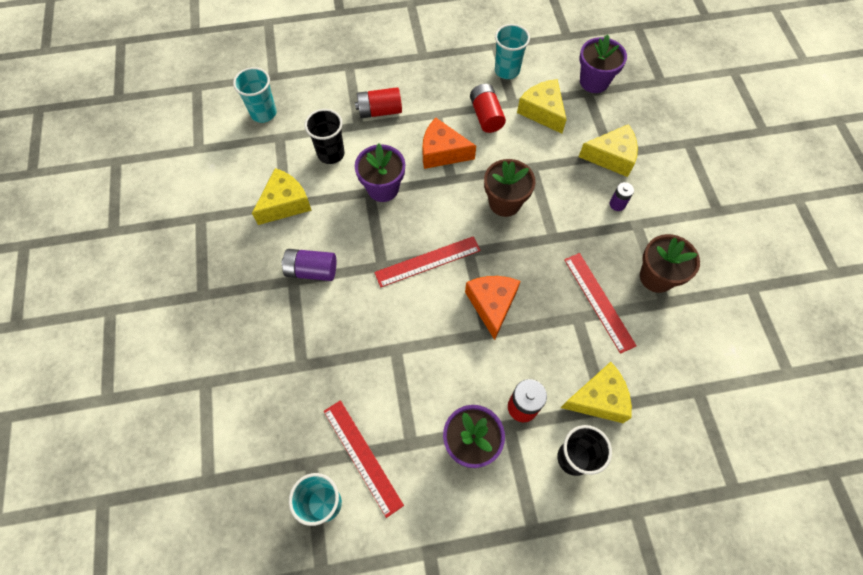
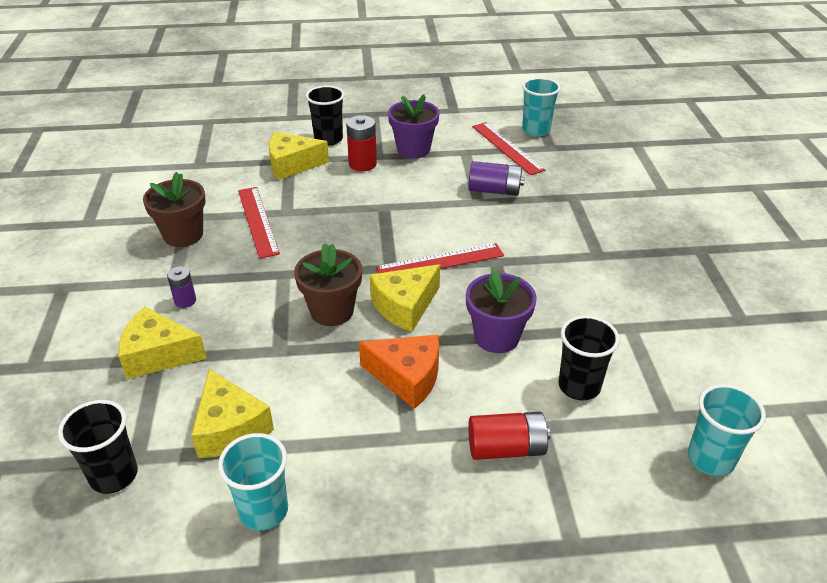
camera: 175 degrees left, 25 degrees down
(285, 203) = (631, 328): yellow cheese -> yellow cheese (405, 306)
(311, 270) = (578, 261): purple battery -> purple battery (494, 190)
(486, 116) = (326, 427): red battery -> none
(492, 305) = (373, 225): orange cheese -> none
(594, 82) = (114, 475): purple flower pot -> black cup

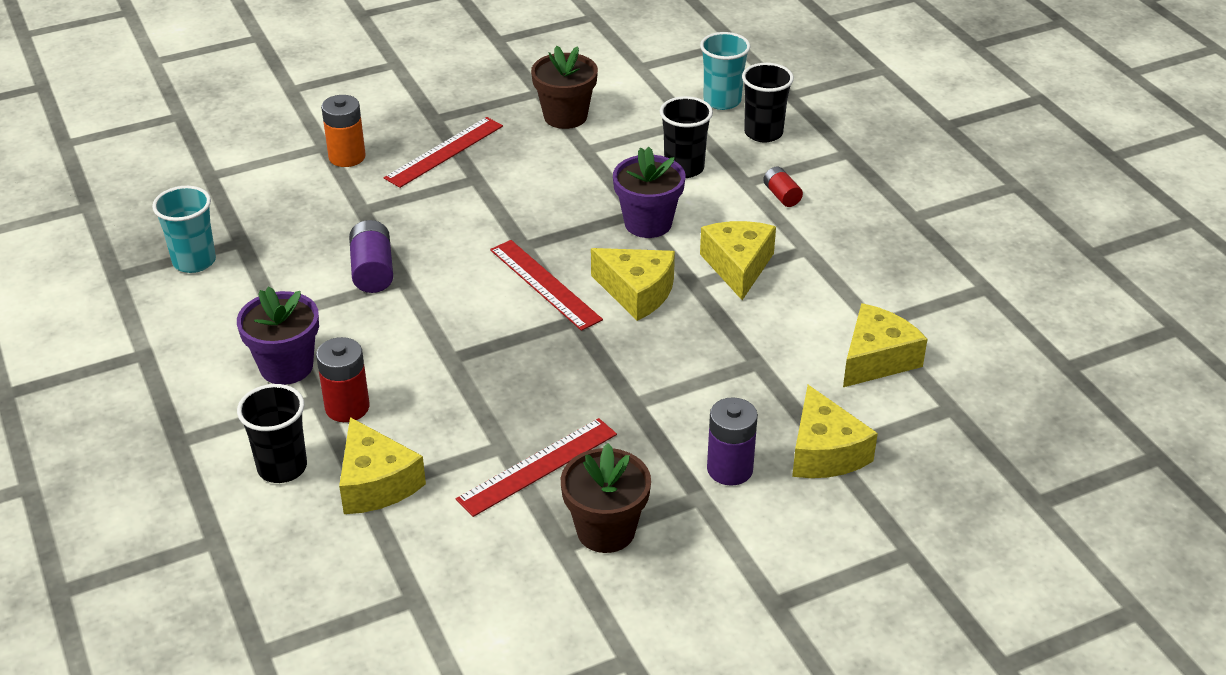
camera: 110 degrees left, 0 degrees up
(114, 475) = (980, 412): black cup -> black cup (763, 133)
(185, 301) = (730, 469): purple battery -> purple battery, size x1.62
(264, 510) = (940, 307): turquoise cup -> none
(332, 311) = (676, 343): brown flower pot -> brown flower pot (565, 116)
(407, 377) = (738, 266): orange cheese -> yellow cheese
(506, 448) = (781, 195): red battery -> red battery, size x0.62
(507, 148) = (254, 279): red ruler -> red ruler (444, 152)
(646, 199) = (347, 157): none -> orange battery

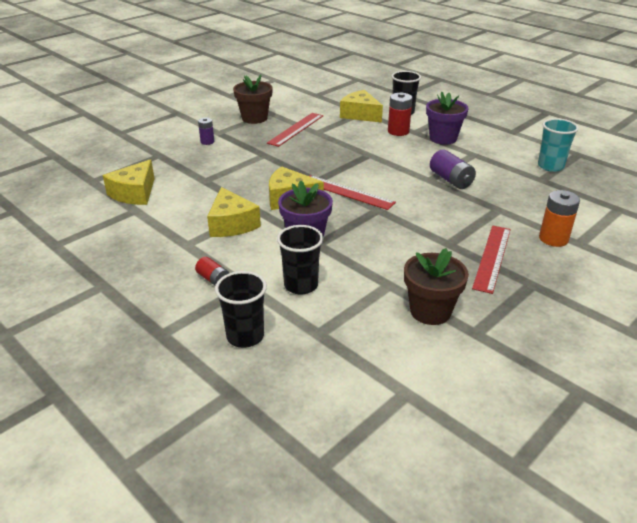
camera: 160 degrees right, 5 degrees down
(722, 101) = (298, 366): turquoise cup -> none
(730, 469) = (207, 142): purple battery -> purple battery, size x0.62
(824, 452) = (161, 154): yellow cheese -> none

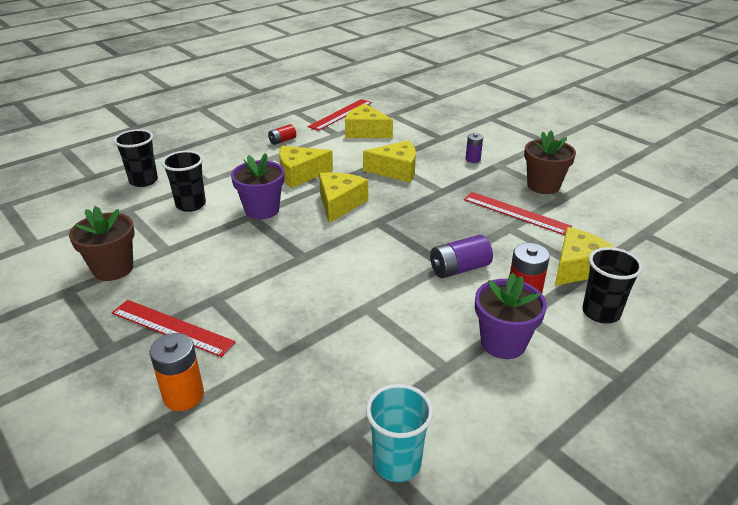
camera: 95 degrees right, 0 degrees up
(213, 279) = (220, 168): red battery -> red battery (282, 141)
(226, 175) = (396, 170): none -> yellow cheese
(347, 192) = (346, 239): red ruler -> red ruler (340, 114)
(451, 180) = (363, 327): purple battery -> purple battery (459, 269)

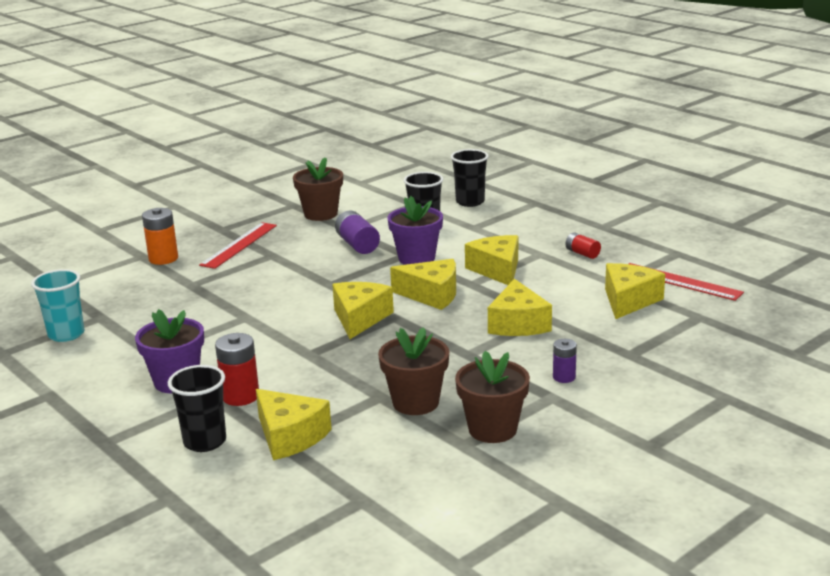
camera: 90 degrees right, 10 degrees down
(379, 238) = (359, 318): none -> yellow cheese
(459, 269) = (298, 362): purple battery -> purple battery (357, 245)
(515, 213) = (415, 402): red ruler -> brown flower pot

